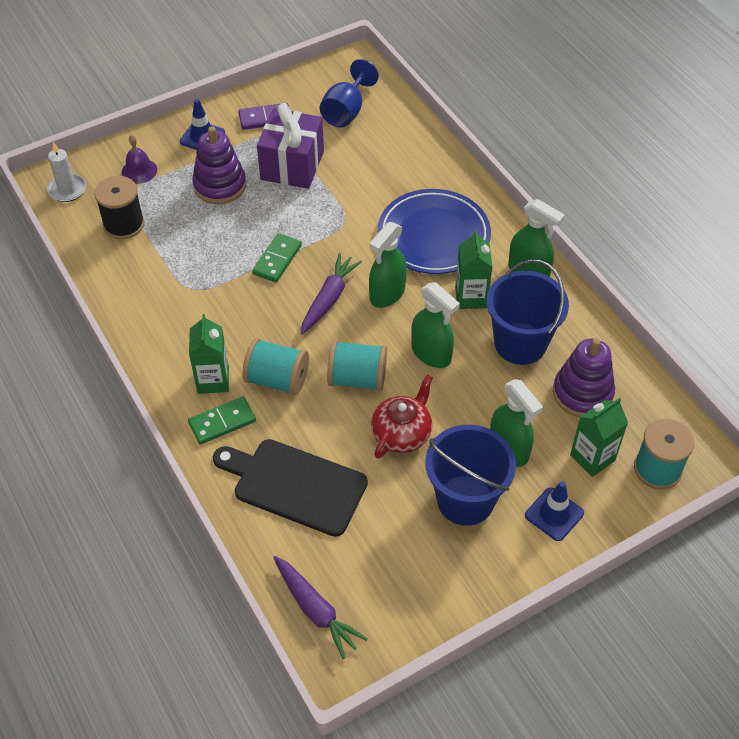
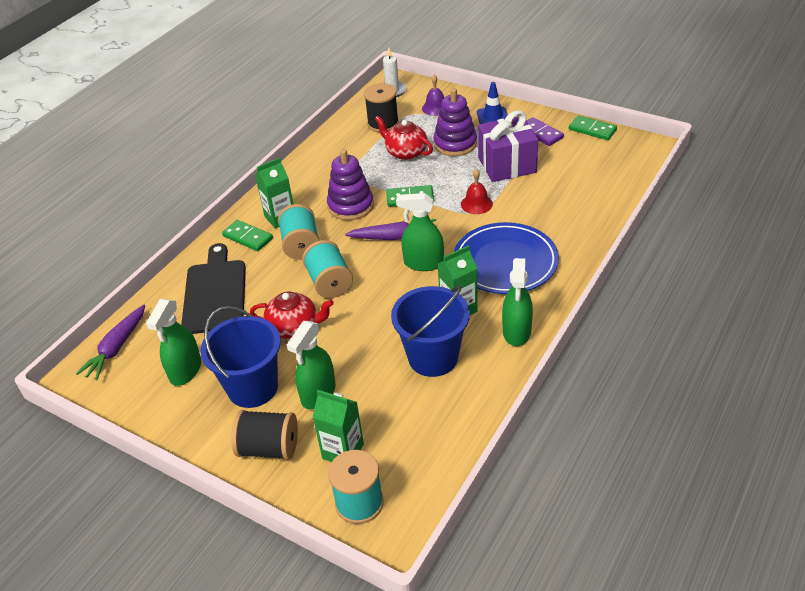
camera: 65 degrees right, 10 degrees down
(196, 229) = (405, 152): none -> red teapot
(295, 83) = (592, 130): none -> green domino
(332, 215) = (476, 204): none -> red bell
(346, 111) = (590, 165): blue goblet -> none
(431, 353) = (382, 311): green spray bottle -> green spray bottle (185, 371)
(554, 514) = (269, 448): blue traffic cone -> black spool
(582, 393) = (408, 418): purple stacking toy -> purple stacking toy (350, 206)

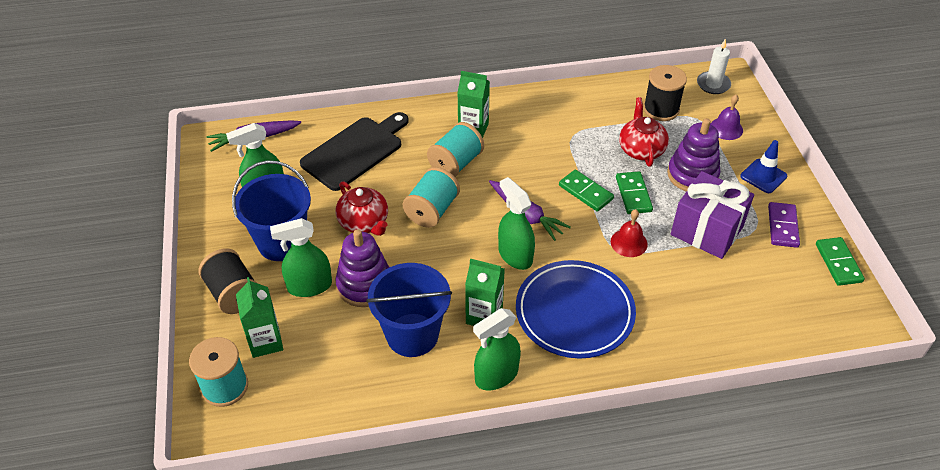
camera: 45 degrees right, 5 degrees up
(248, 237) = (432, 126): green domino -> green domino (633, 194)
(350, 206) = (534, 161): purple stacking toy -> purple stacking toy (364, 285)

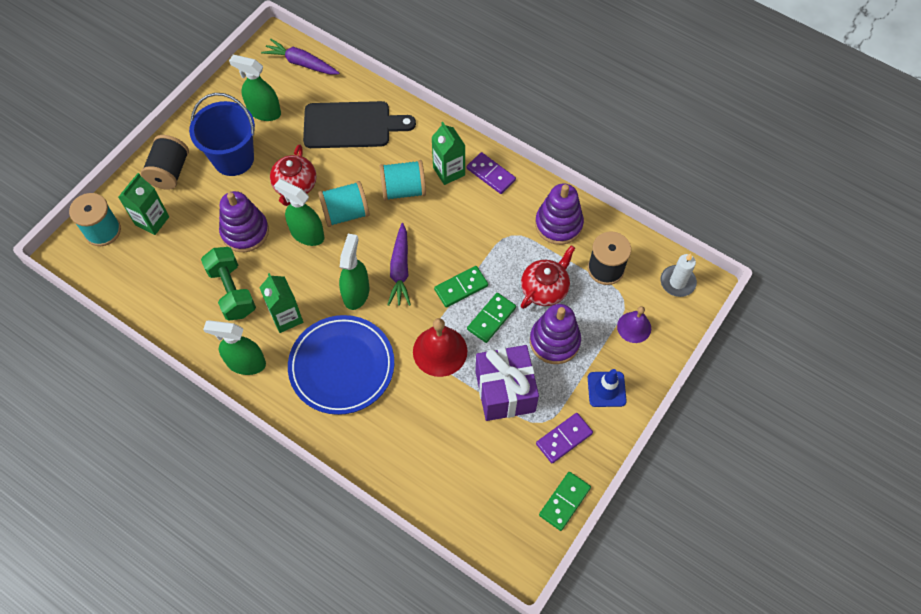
camera: 45 degrees right, 15 degrees up
(309, 286) = (214, 204): green spray bottle -> green spray bottle (307, 234)
(412, 335) = (232, 291): blue bucket -> green dumbbell
(506, 110) = (491, 174): none -> purple domino
(585, 192) = (461, 288): green domino -> green domino turned 60 degrees clockwise
(594, 106) = (558, 224): none -> purple stacking toy
(629, 243) = (440, 351): red bell -> red bell, size x1.58

